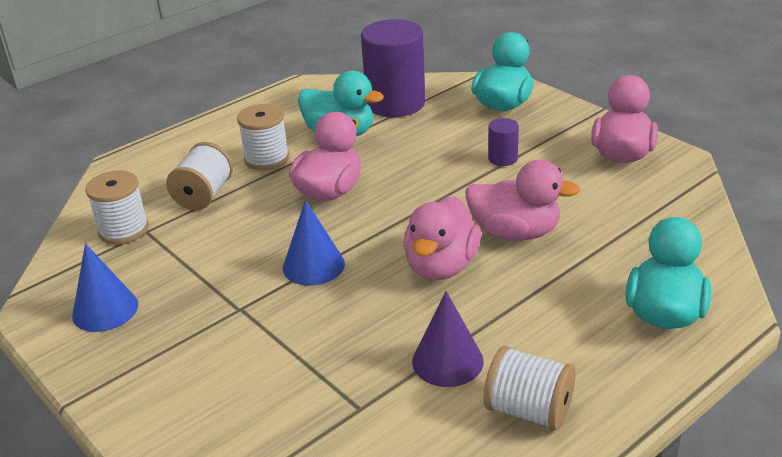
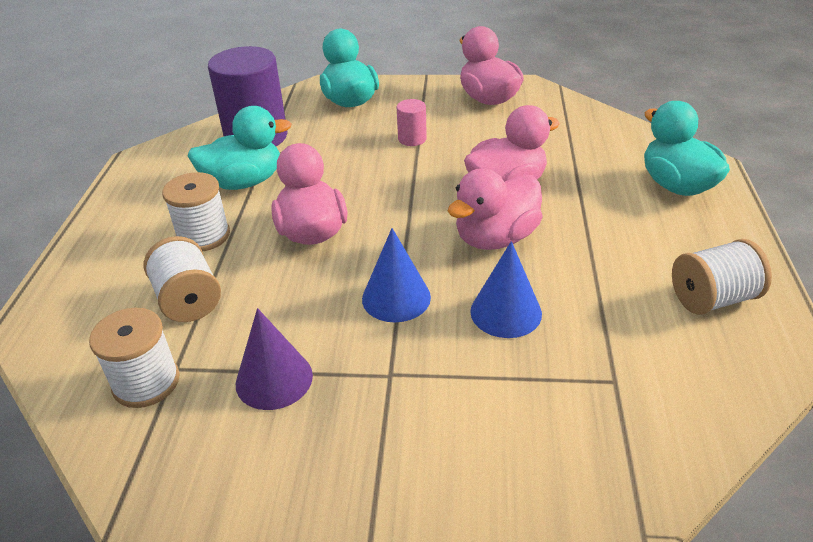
camera: 45 degrees left, 5 degrees up
(105, 310) = (253, 469): blue cone -> blue cone (506, 312)
(441, 266) = (496, 238): pink duck -> pink duck turned 75 degrees clockwise
(447, 361) = (612, 302): purple cone -> purple cone (274, 379)
(502, 158) = (412, 139): purple cylinder -> pink cylinder

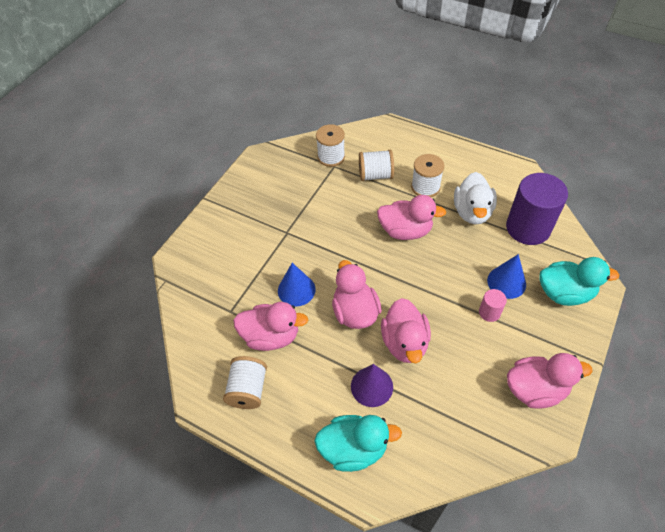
camera: 115 degrees right, 15 degrees up
(244, 182) = (472, 212): turquoise duck -> white duck
(274, 379) = (308, 194): purple cone -> purple cone (372, 386)
(396, 298) = (332, 250): blue cone -> blue cone (506, 282)
(610, 308) = (271, 336): none -> pink duck

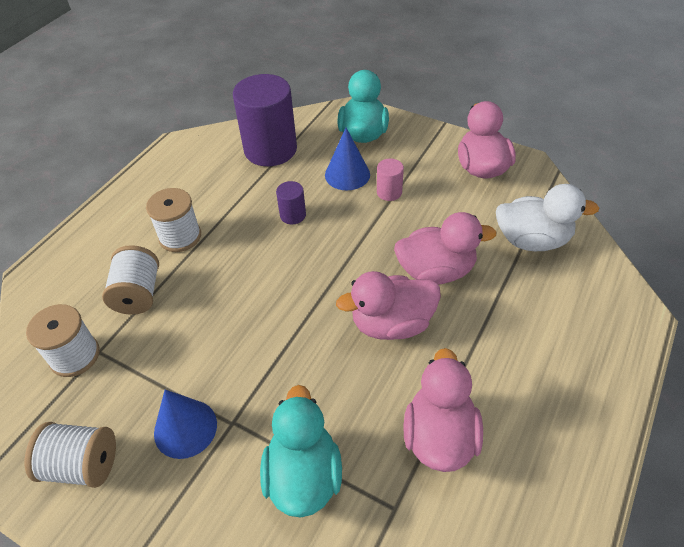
camera: 90 degrees left, 5 degrees down
(248, 389) = (536, 465): white spool -> white spool (82, 465)
(296, 290) = (352, 402): blue cone -> blue cone (185, 428)
(354, 448) = (590, 327): turquoise duck -> turquoise duck (303, 475)
(372, 386) = (503, 307): purple cone -> none
(405, 231) = (256, 262): pink duck -> none
(454, 248) = (293, 215): none -> purple cylinder
(472, 212) = (236, 194): white duck -> white duck (532, 240)

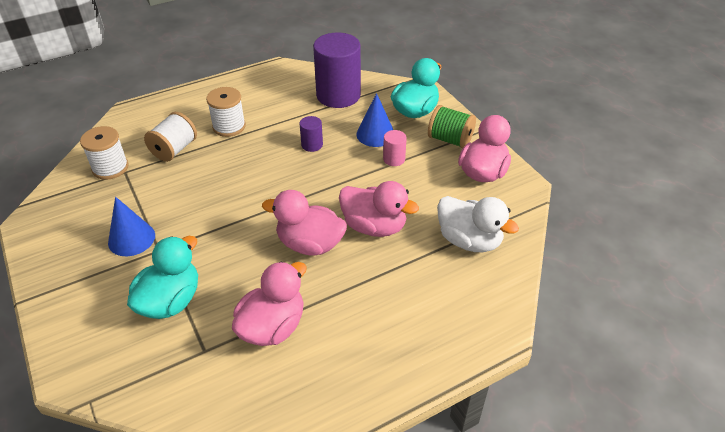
camera: 30 degrees right, 5 degrees down
(82, 465) = (63, 228): white spool -> none
(422, 148) = (450, 140): none -> green spool

